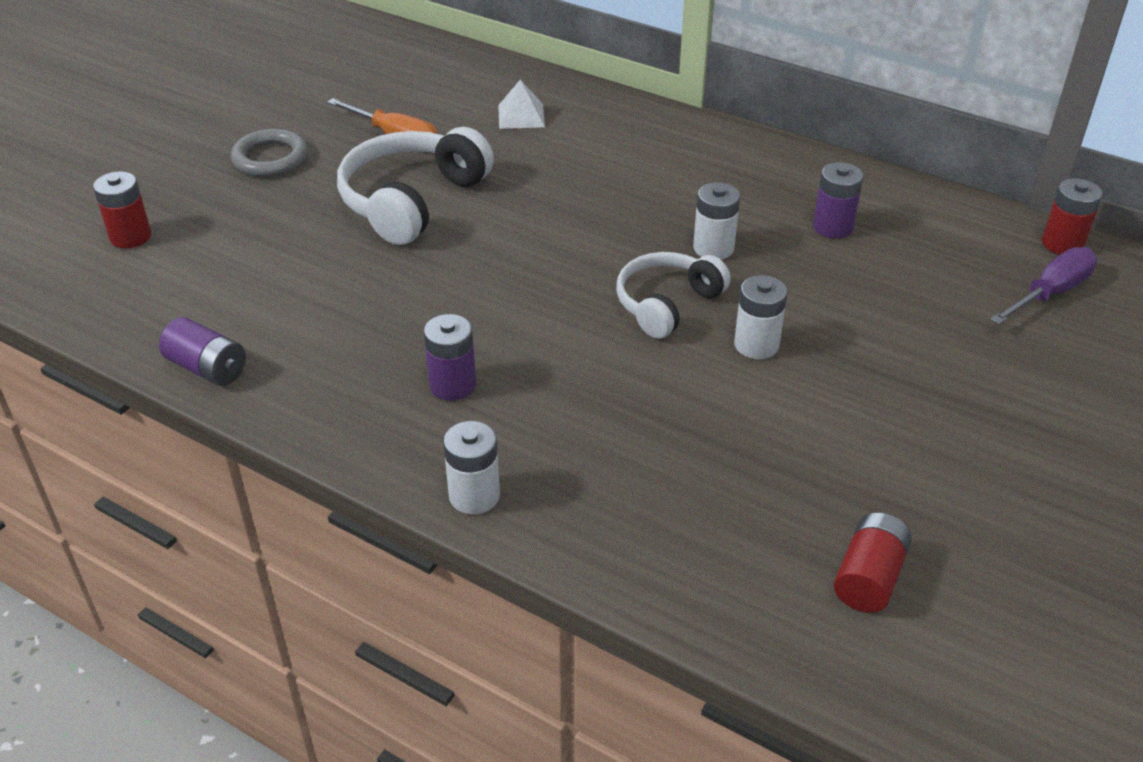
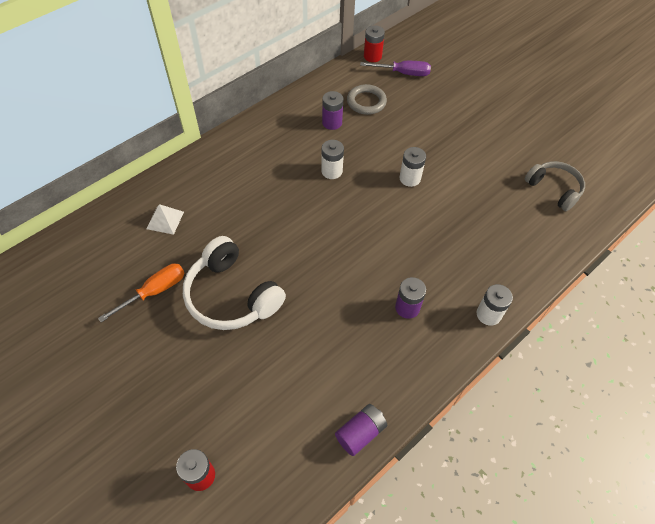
camera: 75 degrees left, 15 degrees up
(270, 158) = (142, 371): grey ring -> grey ring (366, 102)
(667, 304) = (370, 202): white headphones -> none
(868, 578) = (554, 189): red battery -> grey headphones
(1050, 293) = (403, 73): purple screwdriver -> purple screwdriver turned 120 degrees clockwise

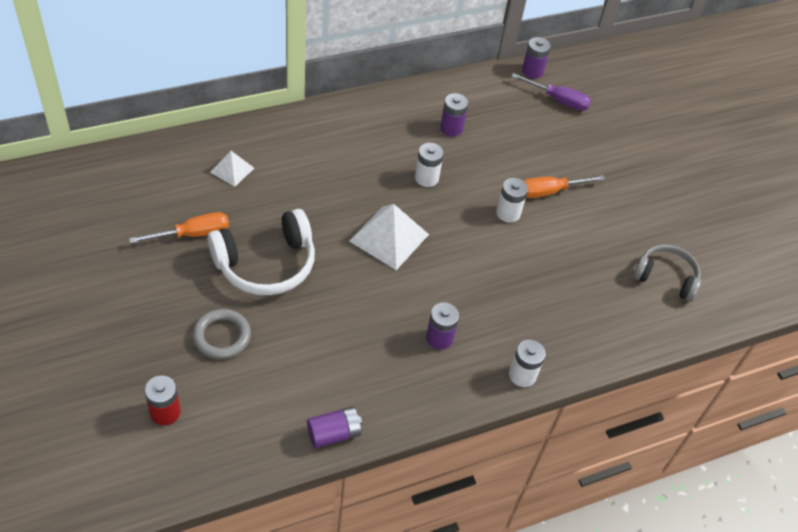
camera: 15 degrees right, 5 degrees down
(231, 295) = (266, 264): white headphones -> white headphones turned 90 degrees counterclockwise
(325, 233) = (389, 237): none -> white pyramid
(366, 102) = (500, 118): grey ring -> grey ring (222, 336)
(372, 56) = (532, 71): red battery -> purple battery
(433, 149) = (549, 191): none -> orange screwdriver
(554, 189) = (666, 277): grey headphones -> grey headphones turned 45 degrees counterclockwise

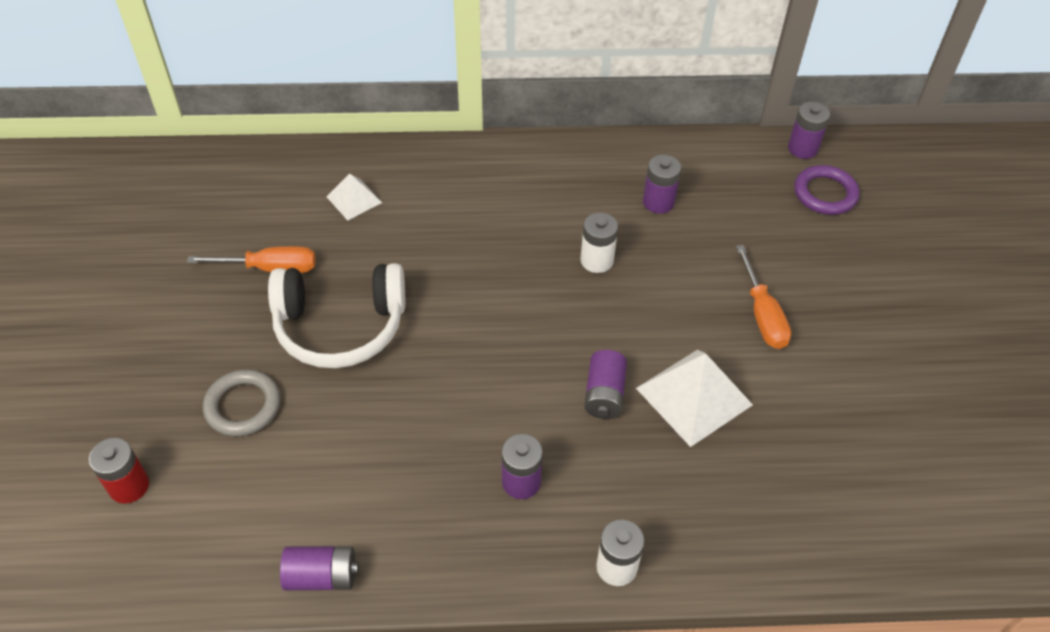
camera: 25 degrees right, 0 degrees up
(389, 237) = (512, 328): white pyramid -> white pyramid (694, 396)
(469, 268) = (604, 394): none -> purple battery
(508, 213) = (690, 331): white battery -> none
(549, 191) = (762, 315): orange screwdriver -> orange screwdriver turned 105 degrees counterclockwise
(558, 100) = (825, 193): purple screwdriver -> purple ring
(666, 277) = (892, 479): grey headphones -> none

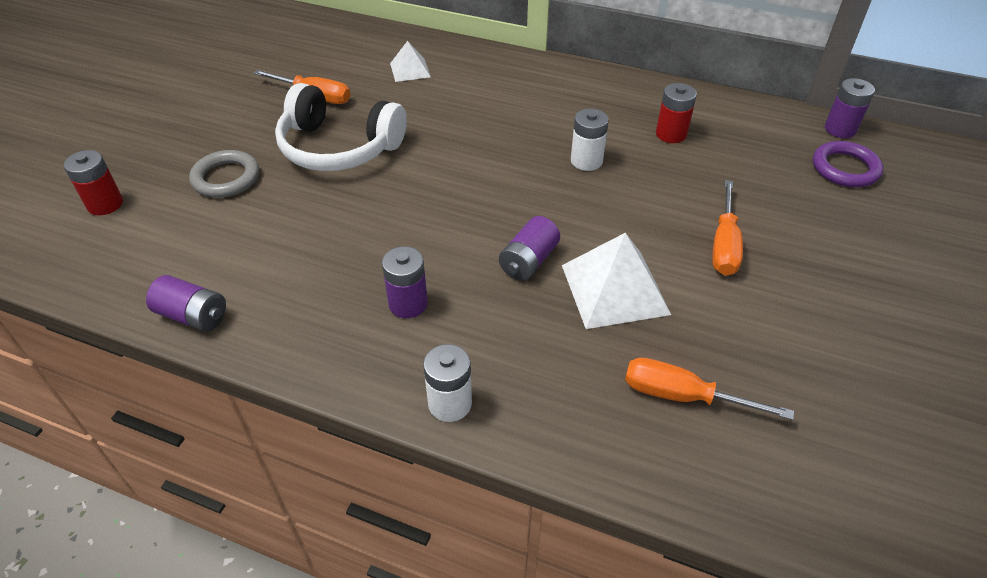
camera: 25 degrees right, 5 degrees down
(658, 202) = (671, 134): purple battery -> red battery
(798, 481) = (682, 396): none -> orange screwdriver

